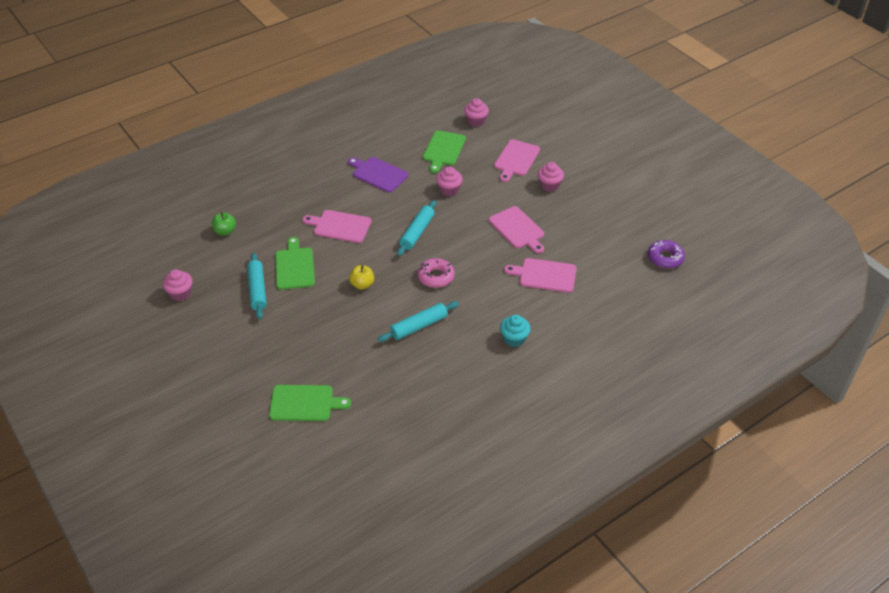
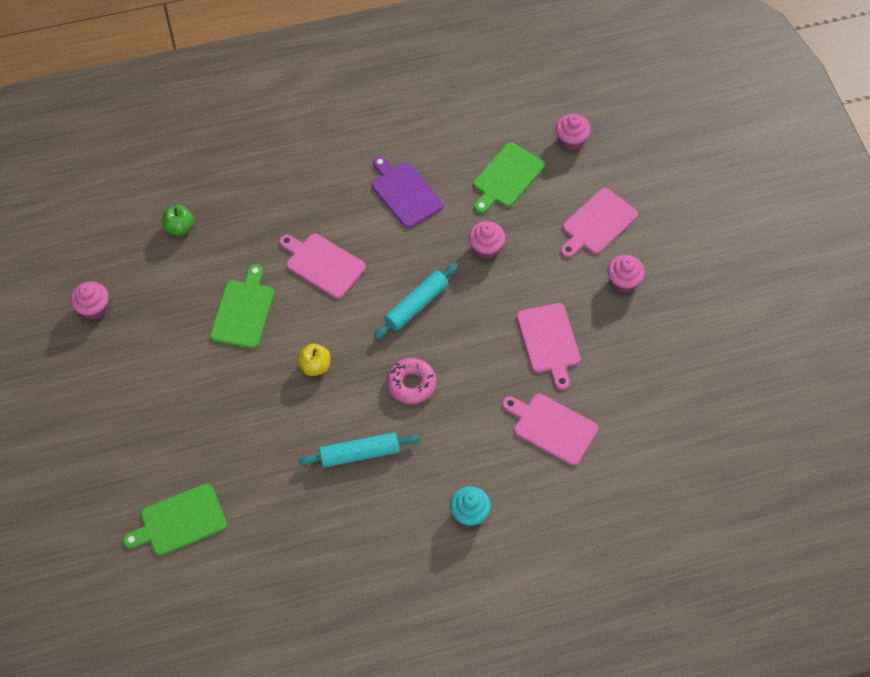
camera: 20 degrees right, 15 degrees up
(257, 290) = (186, 333): turquoise rolling pin -> none
(304, 403) = (180, 521): green cutting board -> green cutting board turned 135 degrees clockwise
(665, 258) = (725, 452): purple donut -> none

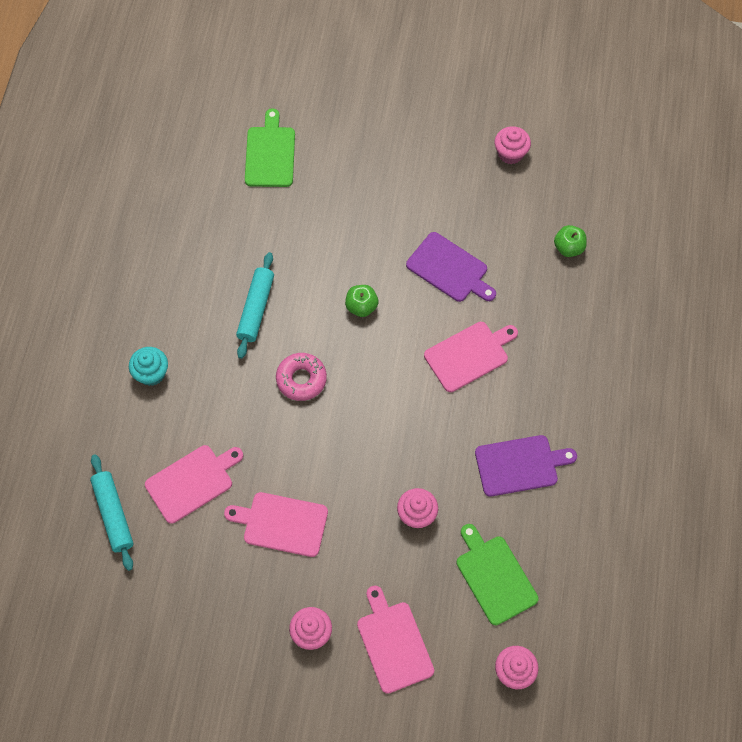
camera: 115 degrees right, 5 degrees up
(243, 311) = (449, 269): green cutting board -> purple cutting board
(315, 366) = (361, 306): yellow apple -> green apple
(416, 305) = (383, 419): turquoise rolling pin -> turquoise rolling pin (113, 514)

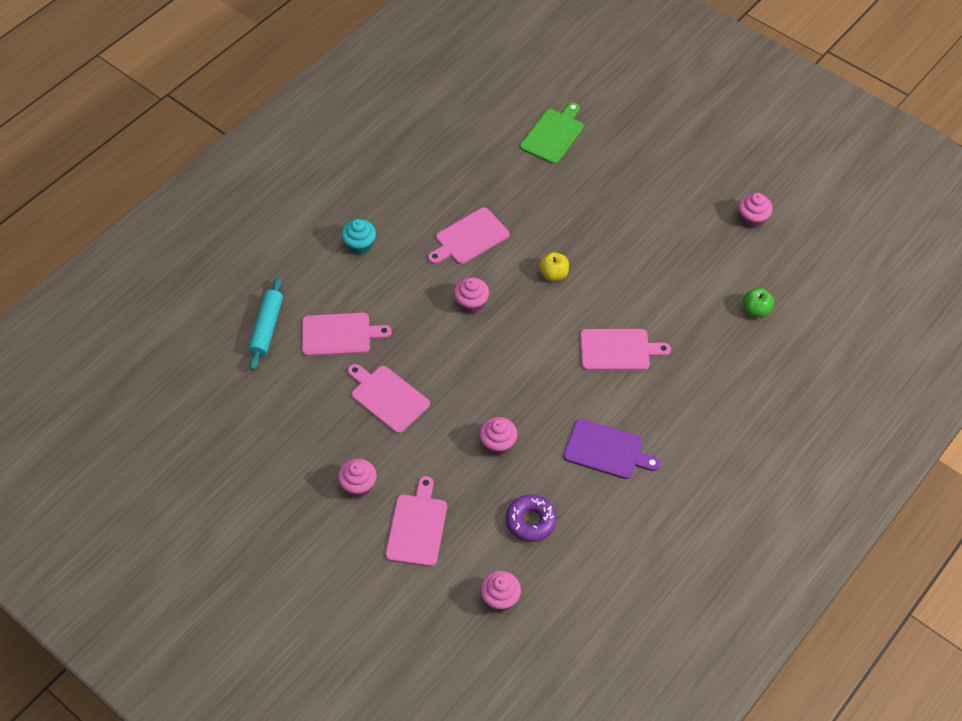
camera: 30 degrees right, 10 degrees down
(256, 309) = (469, 238): turquoise rolling pin -> pink cutting board
(301, 379) = (471, 303): pink donut -> pink cupcake
(361, 306) = (553, 274): green apple -> yellow apple
(449, 269) = (644, 280): purple cutting board -> none
(494, 576) = (531, 521): green cutting board -> purple donut

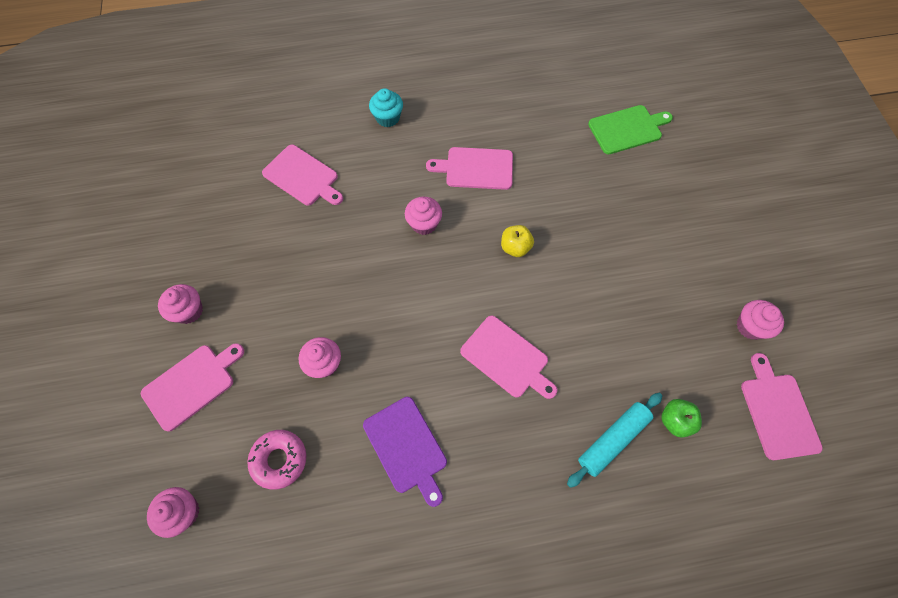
camera: 40 degrees right, 10 degrees up
(267, 328) = (260, 135): turquoise rolling pin -> turquoise rolling pin (612, 440)
(387, 397) = (284, 254): pink cutting board -> pink cutting board (778, 412)
(531, 521) = (279, 460): purple donut -> pink donut

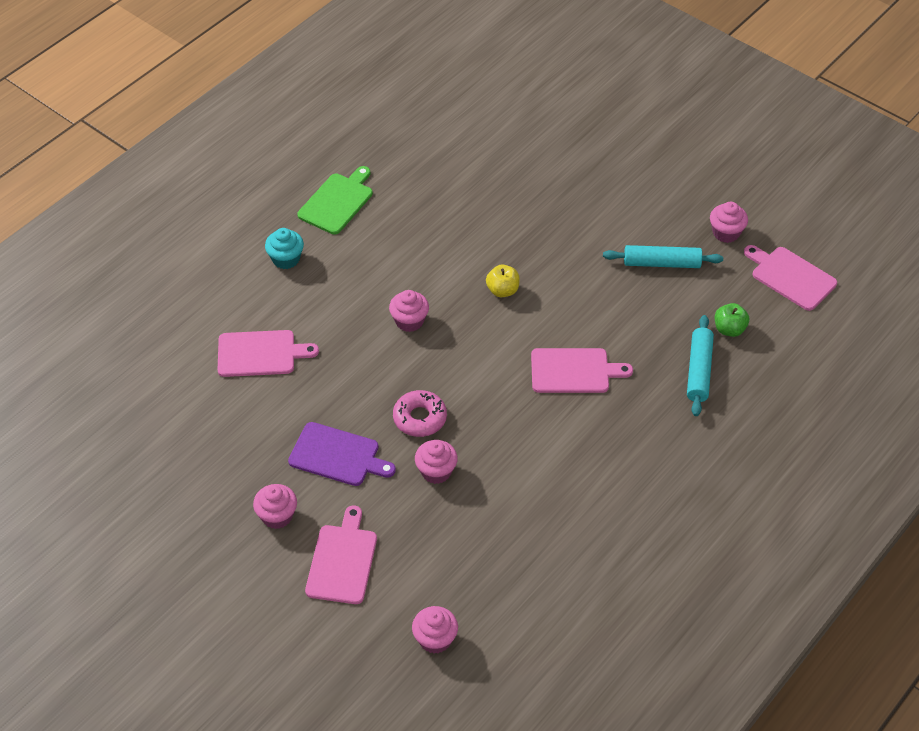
camera: 40 degrees left, 15 degrees down
(279, 460) = (471, 555): pink donut -> pink donut (420, 418)
(406, 447) = (559, 479): purple cutting board -> purple cutting board (337, 455)
(476, 168) = (409, 251): pink cutting board -> none
(627, 129) = (505, 143): green cutting board -> green cutting board (337, 202)
(667, 315) = (661, 263): none -> turquoise rolling pin

